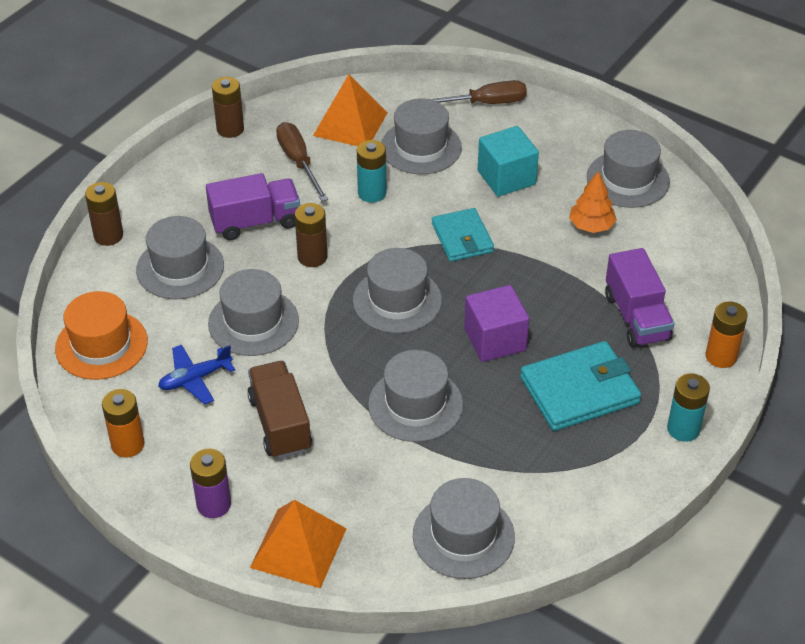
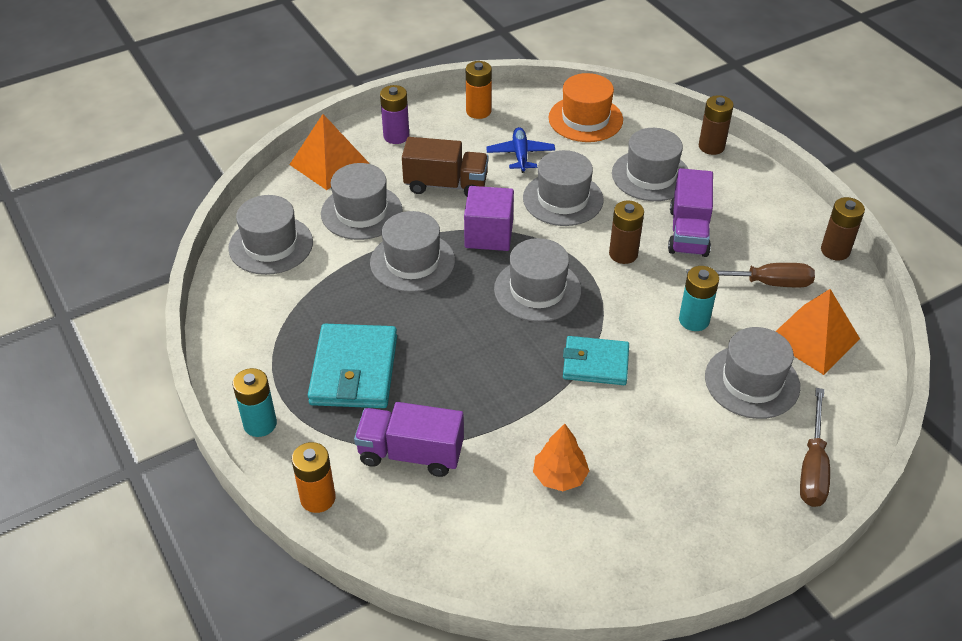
camera: 115 degrees right, 0 degrees up
(495, 340) = (450, 337): purple cube -> purple cube (489, 235)
(506, 177) = (671, 434): turquoise cube -> none
(628, 179) = (618, 547): grey hat -> grey hat (361, 212)

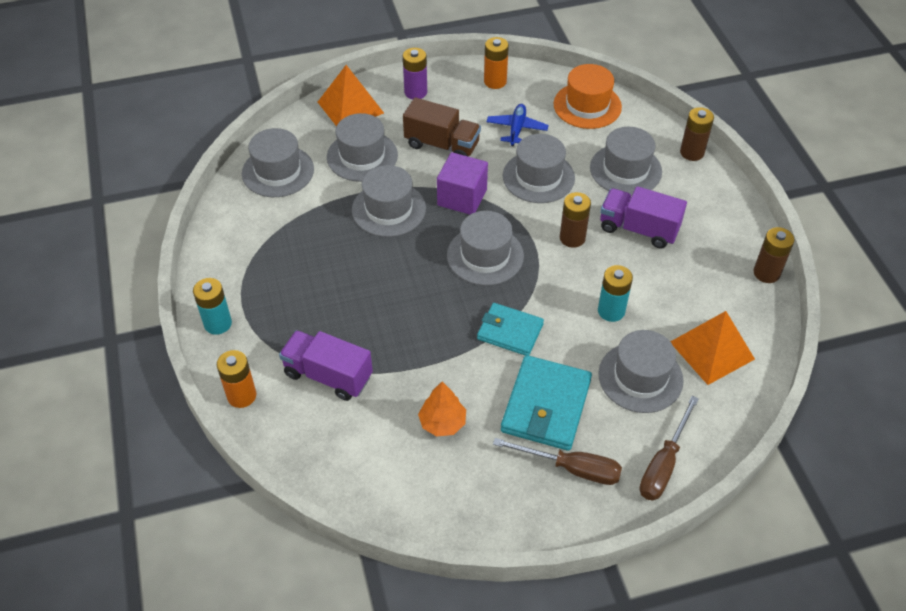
camera: 15 degrees right, 5 degrees up
(354, 370) = (307, 294): turquoise wallet -> turquoise wallet (546, 406)
(688, 232) = (638, 229): purple truck -> purple truck turned 90 degrees clockwise
(763, 283) = (688, 290): brown screwdriver -> brown screwdriver (571, 468)

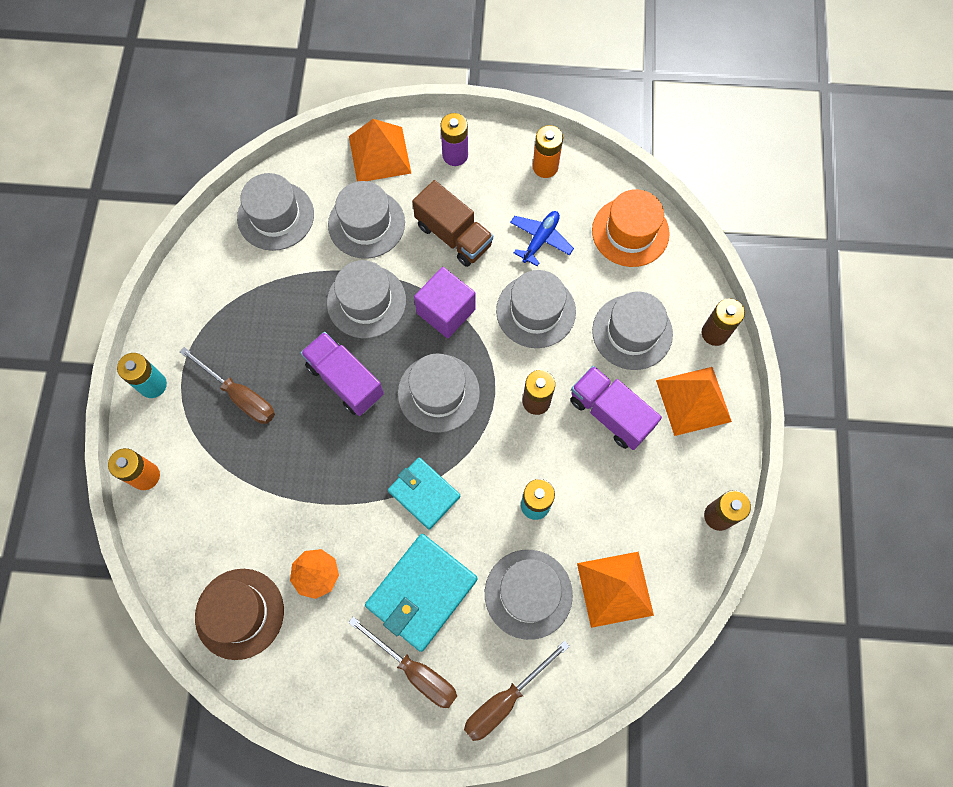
camera: 20 degrees right, 20 degrees up
(305, 308) = (240, 396): none -> brown screwdriver
(328, 375) = (232, 482): purple truck -> purple truck (345, 380)
(384, 476) = (239, 613): none -> brown hat
(701, 201) = (693, 400): none -> orange pyramid

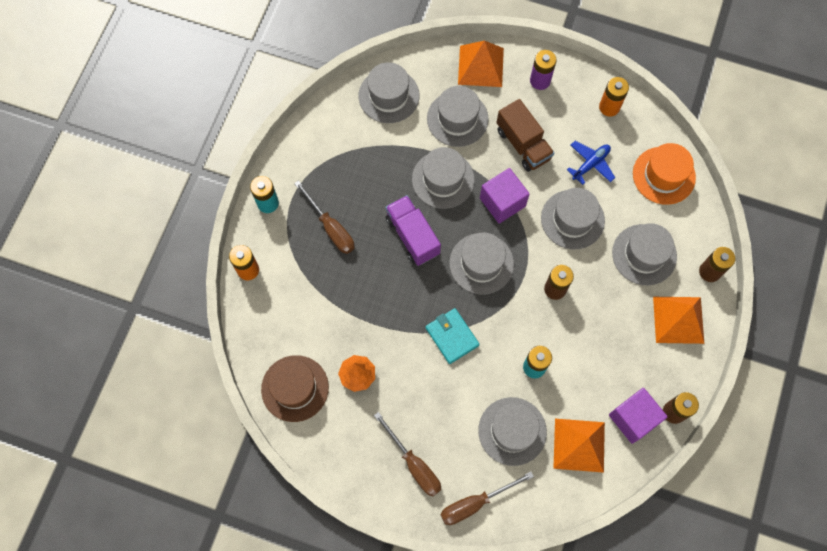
camera: 15 degrees right, 0 degrees up
(422, 592) = (432, 409): turquoise wallet -> none
(610, 413) = (610, 313): purple truck -> none
(672, 537) = (633, 418): none -> purple cube

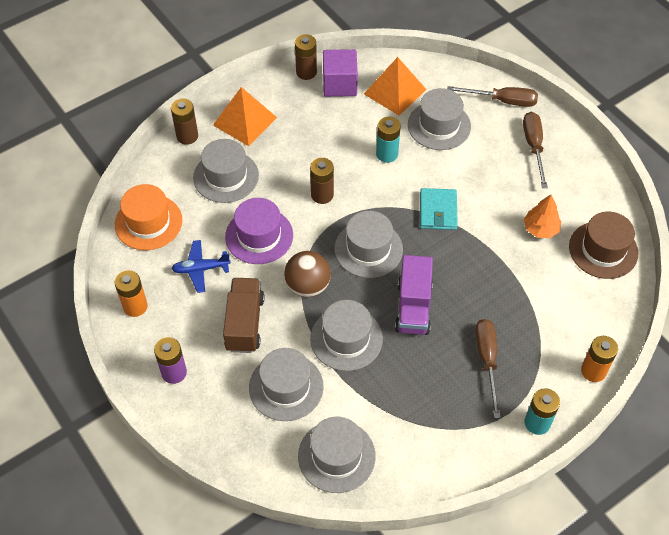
camera: 145 degrees left, 15 degrees down
(480, 66) = (217, 426): orange pyramid -> none
(502, 202) = (308, 286): purple cube -> brown ball
(572, 219) = (259, 236): grey hat -> purple hat

